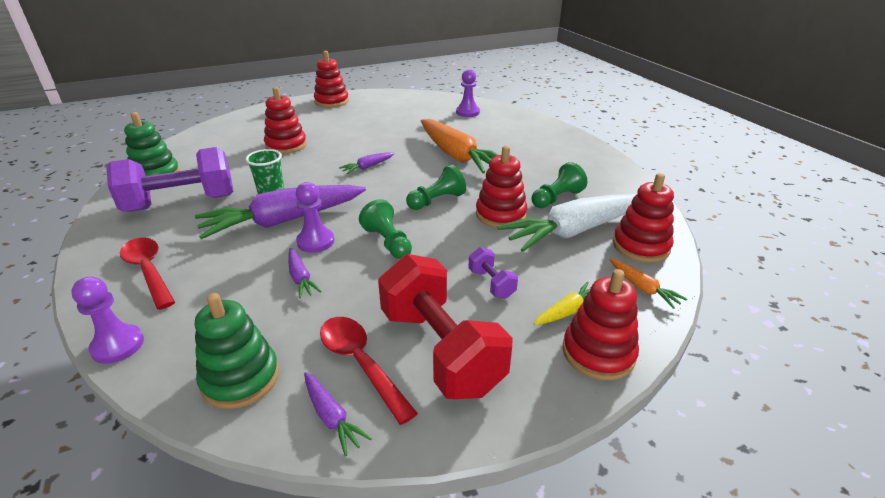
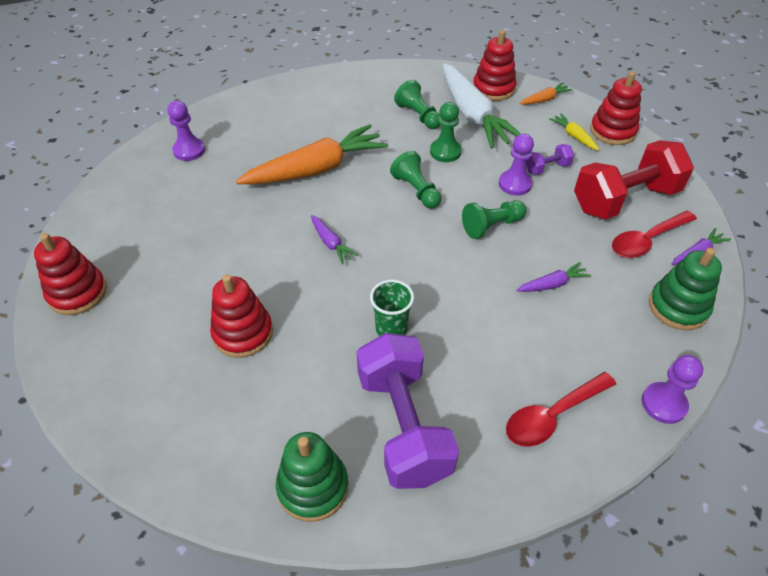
camera: 85 degrees left, 15 degrees up
(284, 220) = (451, 309): purple carrot -> none
(315, 241) = (492, 278): purple pawn -> purple pawn (515, 184)
(500, 215) = (445, 152): red stacking toy -> green pawn

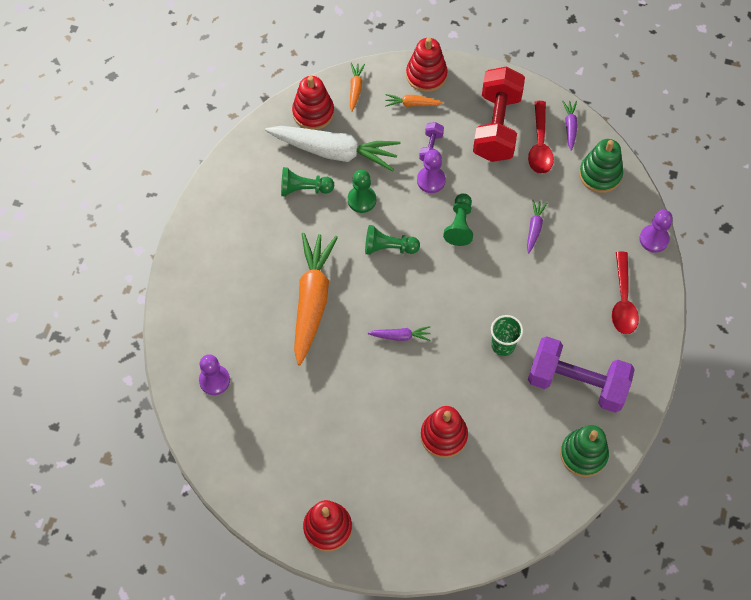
camera: 55 degrees left, 15 degrees up
(574, 136) = (412, 104): yellow carrot -> orange carrot

